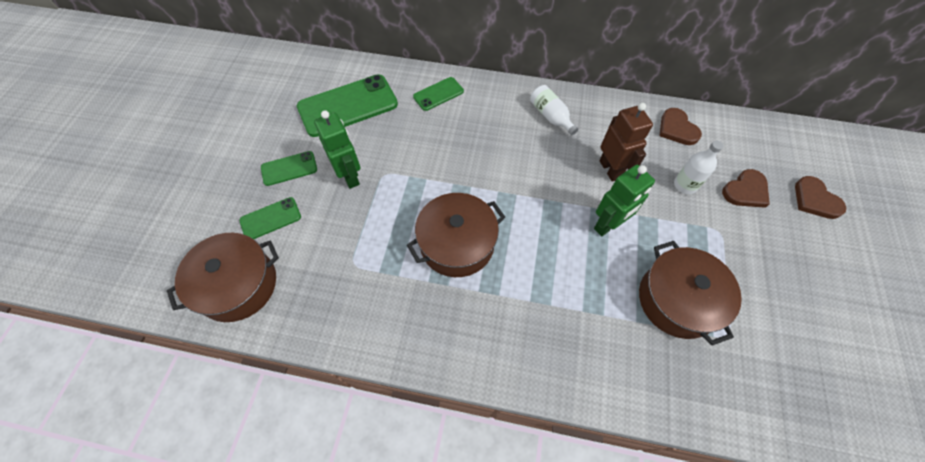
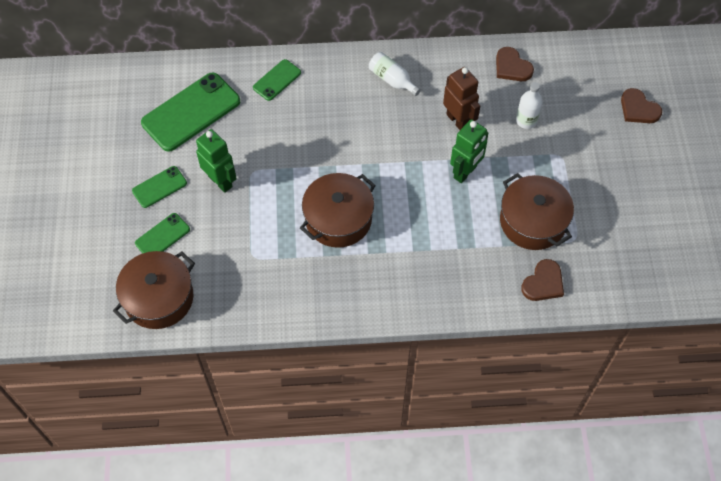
camera: 15 degrees left, 0 degrees up
(745, 191) = (579, 114): brown heart -> brown heart (543, 283)

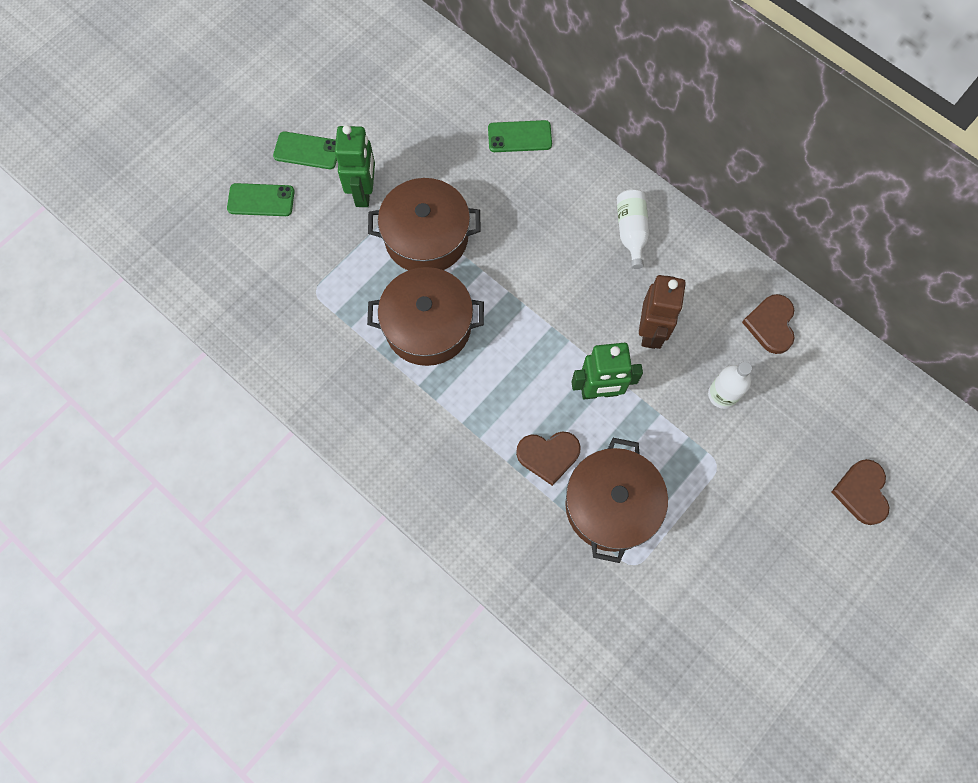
camera: 45 degrees right, 10 degrees up
(159, 298) = (198, 255): brown pot -> brown pot (426, 237)
(191, 112) = (409, 102): green phone -> none
(543, 283) = (551, 578): brown heart -> brown heart (548, 455)

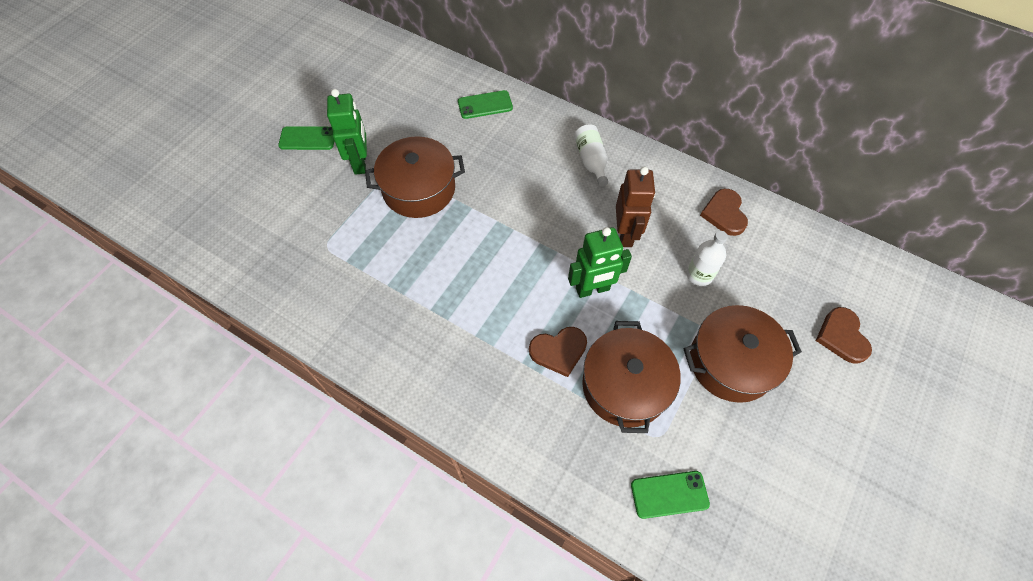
camera: 10 degrees left, 10 degrees down
(261, 200) = (271, 181): green phone -> green phone (669, 494)
(428, 326) = (431, 259): brown pot -> brown pot (731, 362)

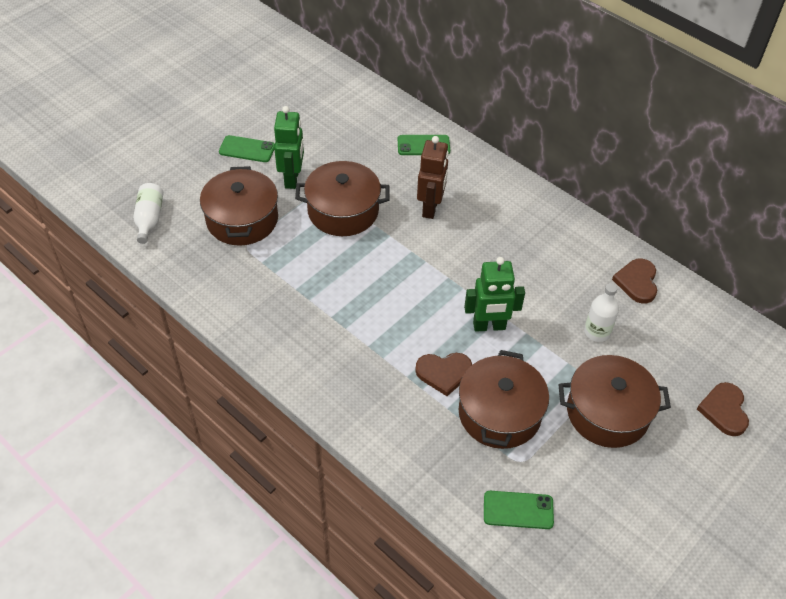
camera: 10 degrees right, 10 degrees down
(316, 217) = (242, 219): none -> brown pot
(591, 160) = (516, 212): white bottle -> white bottle (149, 219)
(625, 234) = (533, 284): brown robot -> brown robot (430, 208)

